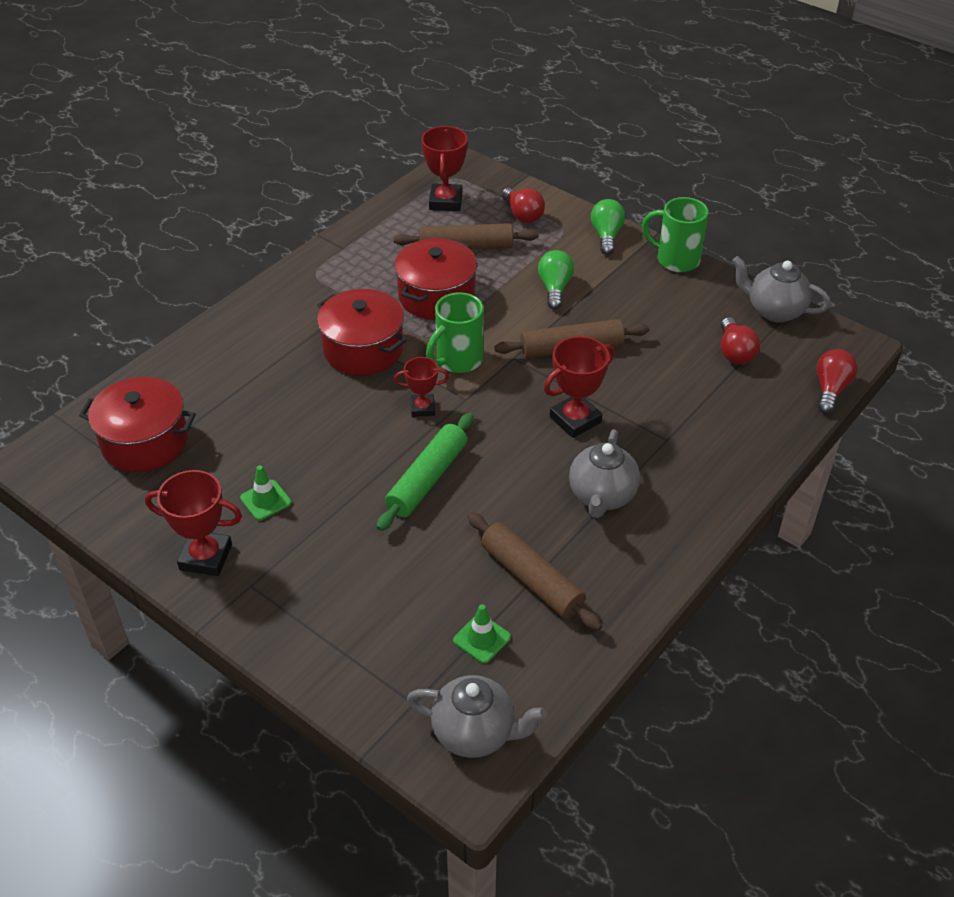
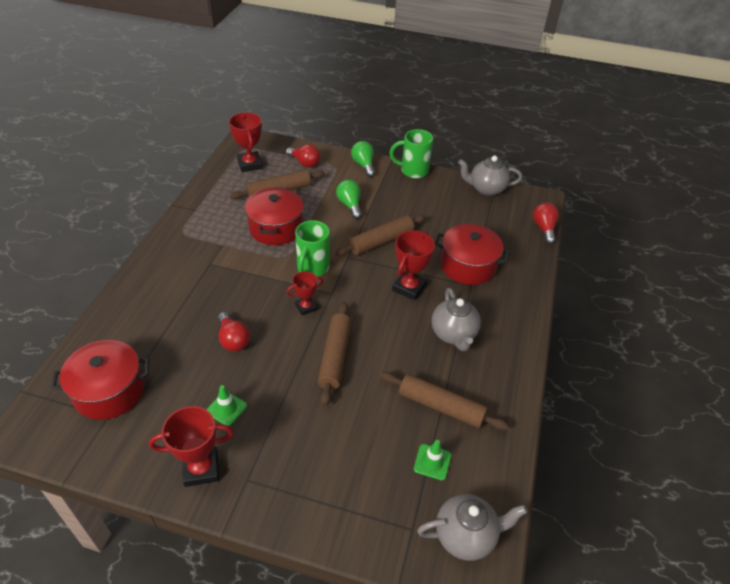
camera: 25 degrees left, 0 degrees up
(363, 349) = (244, 277): red pot -> red pot (467, 266)
(427, 479) = (335, 357): green rolling pin -> brown rolling pin
(735, 352) = (478, 219): red light bulb -> red light bulb (233, 339)

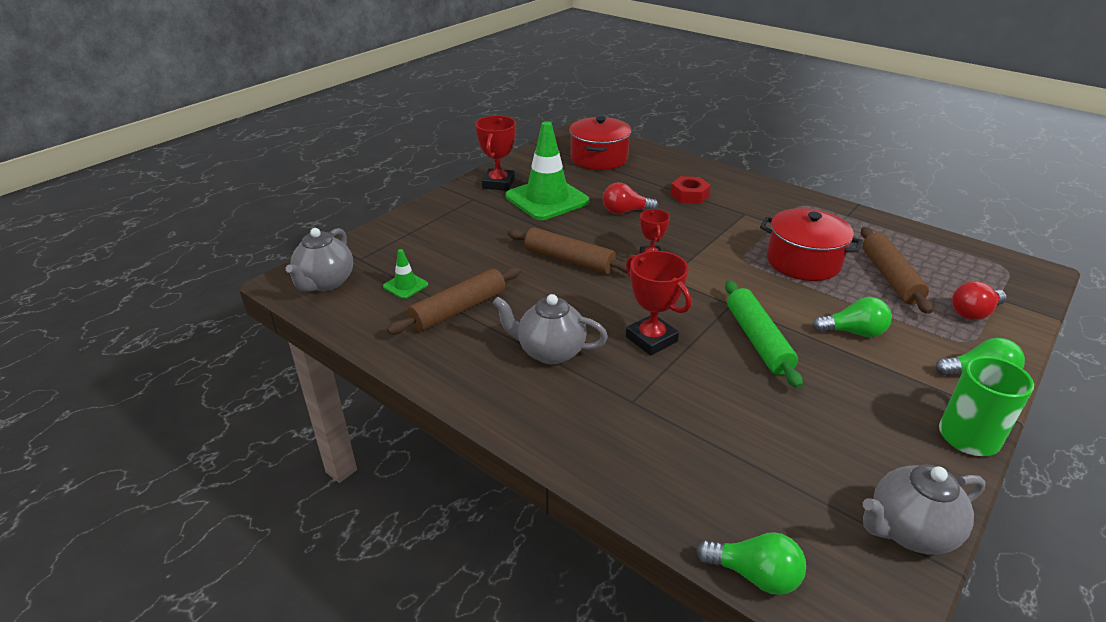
camera: 115 degrees right, 10 degrees down
(185, 301) = (689, 195): none -> red nut
(226, 408) = (547, 199): green traffic cone -> green traffic cone, size x2.30
(250, 164) = (959, 265): red trophy -> none
(312, 268) = (716, 273): green mug -> none
(381, 241) = (757, 340): brown rolling pin -> green rolling pin
(467, 266) = (676, 413): red pot -> none
(486, 189) = (909, 531): grey teapot -> grey teapot turned 135 degrees counterclockwise
(544, 228) = (754, 575): red light bulb -> green light bulb

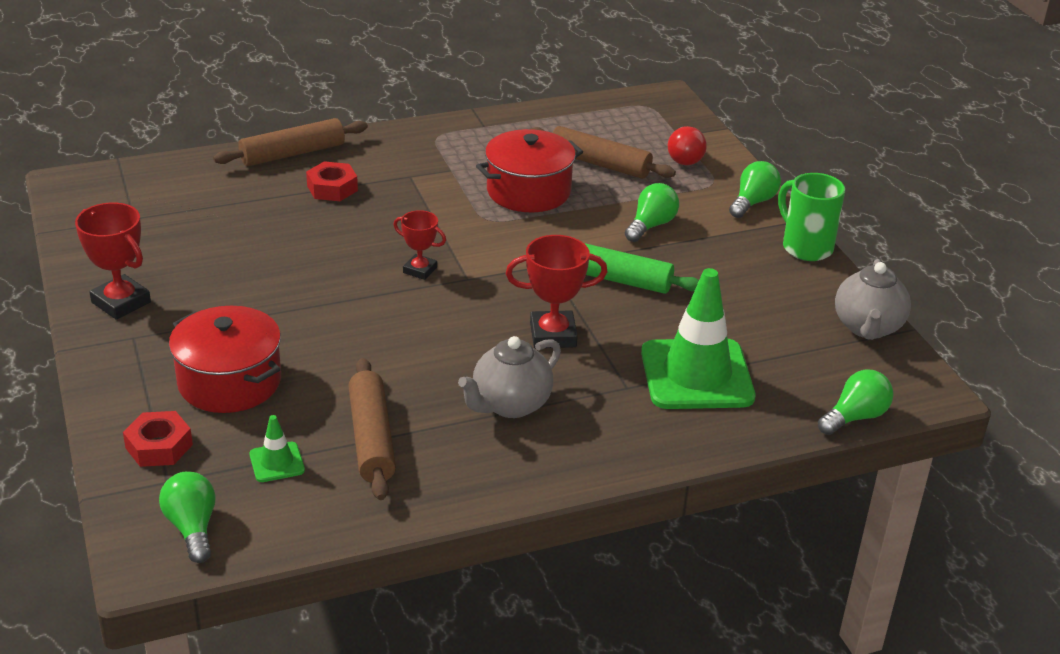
camera: 60 degrees left, 0 degrees up
(325, 283) = (192, 528): grey teapot -> green light bulb
(387, 244) = (159, 446): none -> red nut
(547, 199) = (212, 283): green traffic cone -> green traffic cone (696, 375)
(569, 260) = (364, 324): brown rolling pin -> brown rolling pin (292, 154)
(599, 158) = (164, 203): red pot -> red pot (229, 382)
(625, 212) = (312, 243): red light bulb -> none

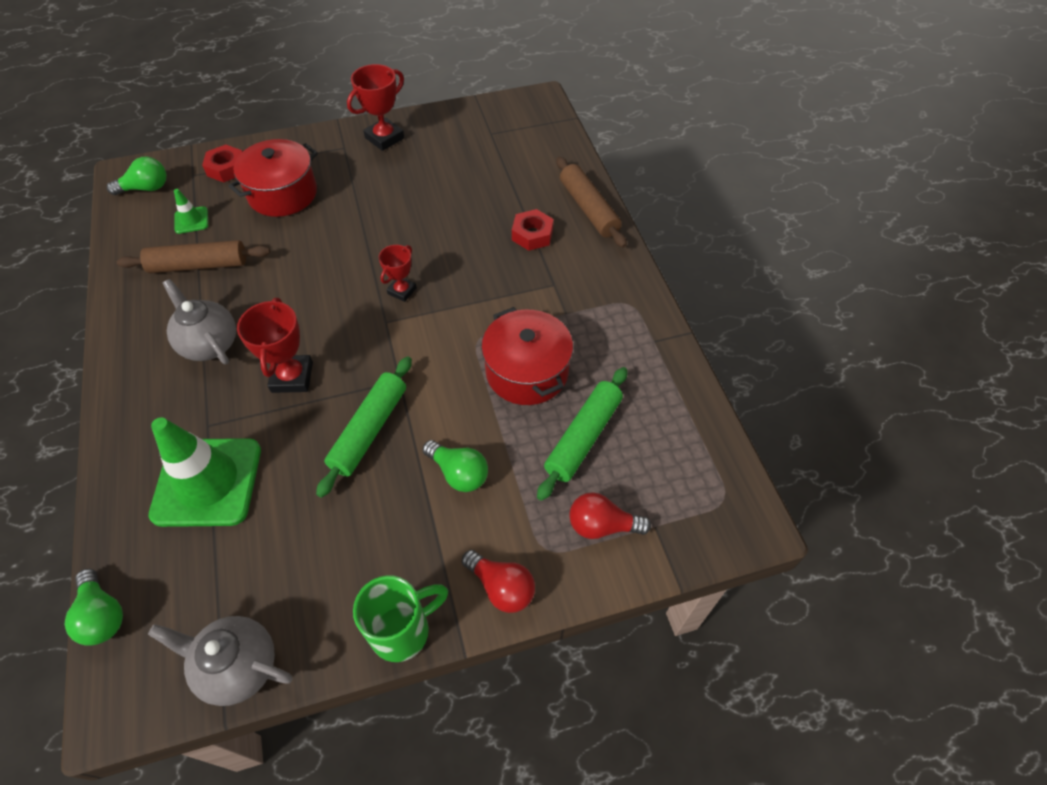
camera: 95 degrees right, 20 degrees up
(599, 163) = (583, 437): brown rolling pin -> green rolling pin
(753, 202) = (501, 587): green light bulb -> red light bulb

